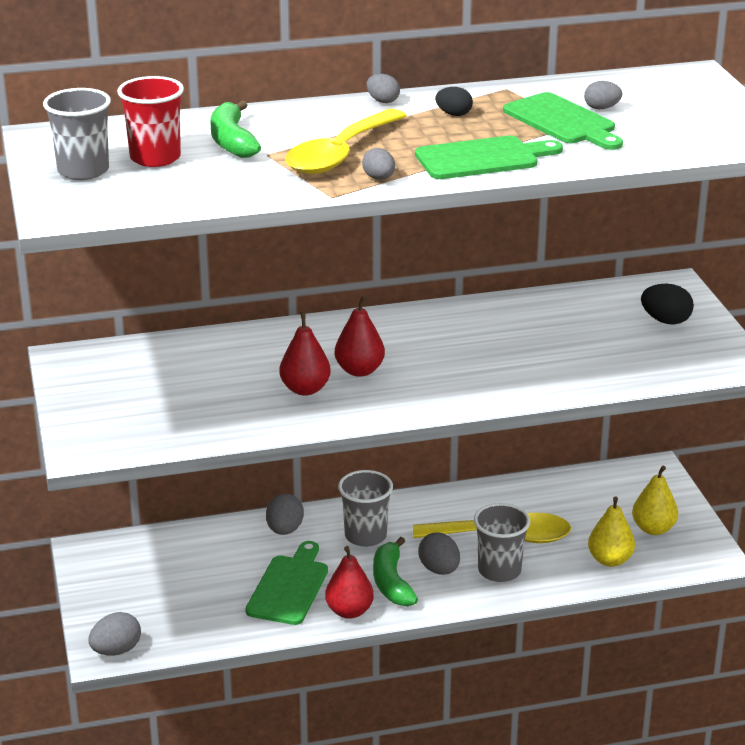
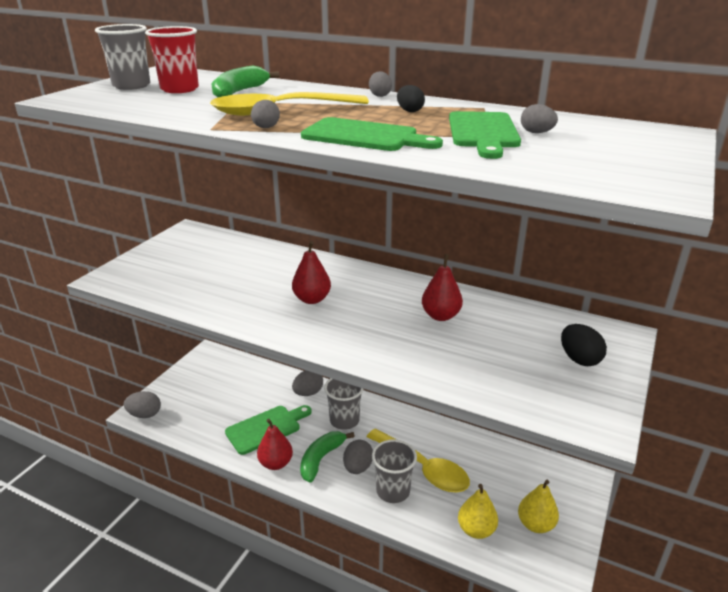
camera: 40 degrees right, 0 degrees up
(305, 389) = (264, 296): red pear -> red pear (441, 316)

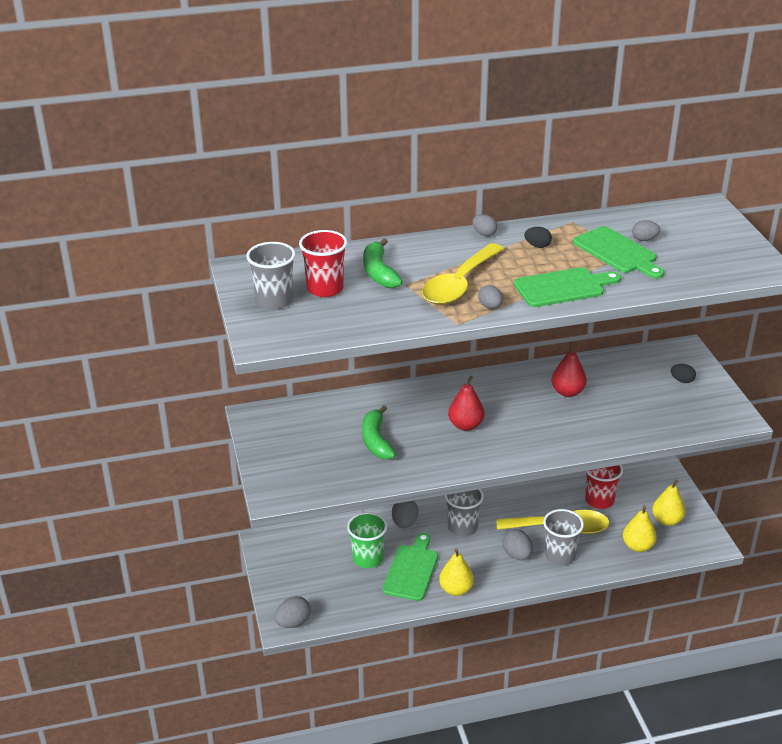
camera: 40 degrees left, 5 degrees up
(250, 402) = (368, 558): none -> green cup
(276, 463) = (456, 589): red pear -> yellow pear
(321, 459) = (484, 566): green banana -> green banana (376, 441)
(488, 466) = (599, 500): none -> red cup
(579, 359) = (682, 380): black egg -> black egg, size x0.66

